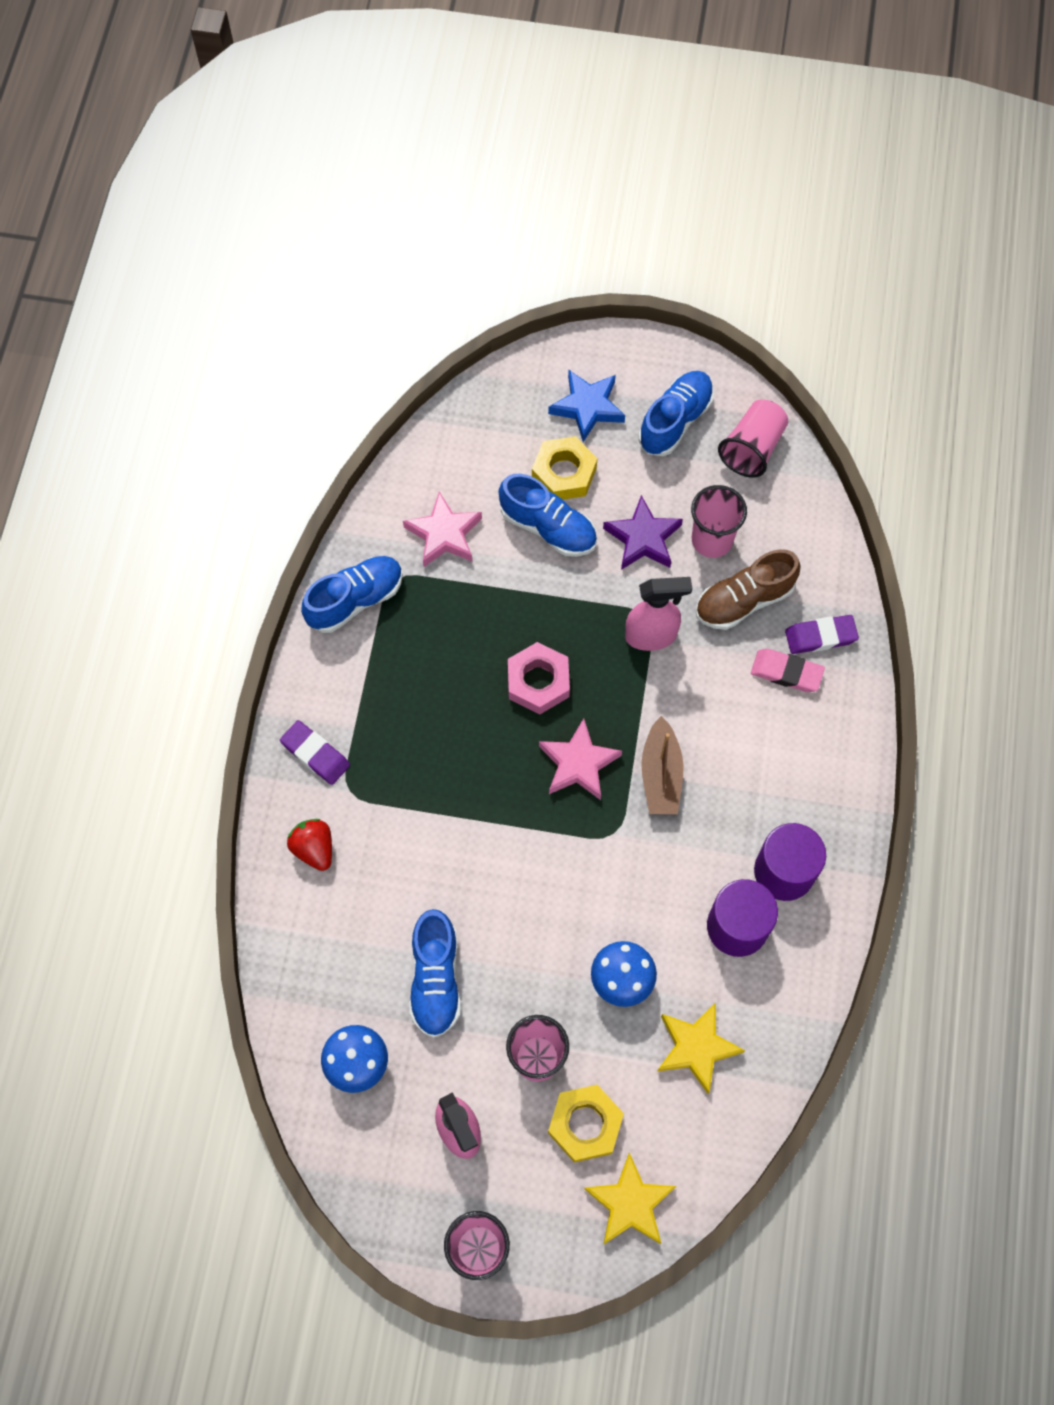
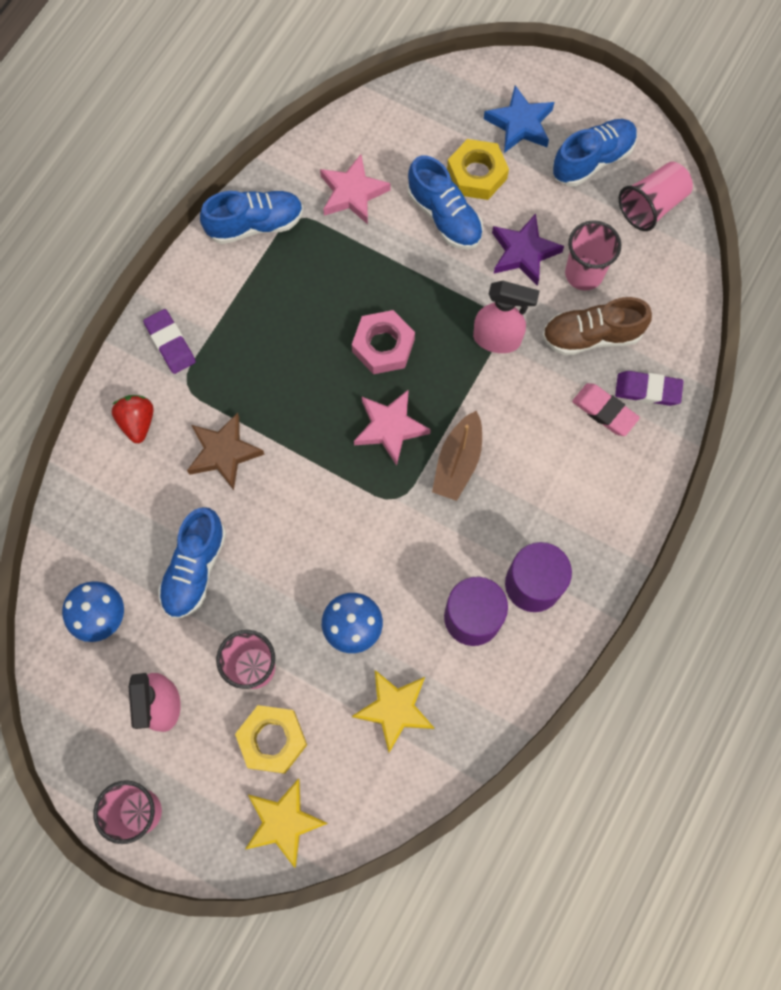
camera: 20 degrees right, 5 degrees up
(417, 848) = (224, 453): none -> brown star

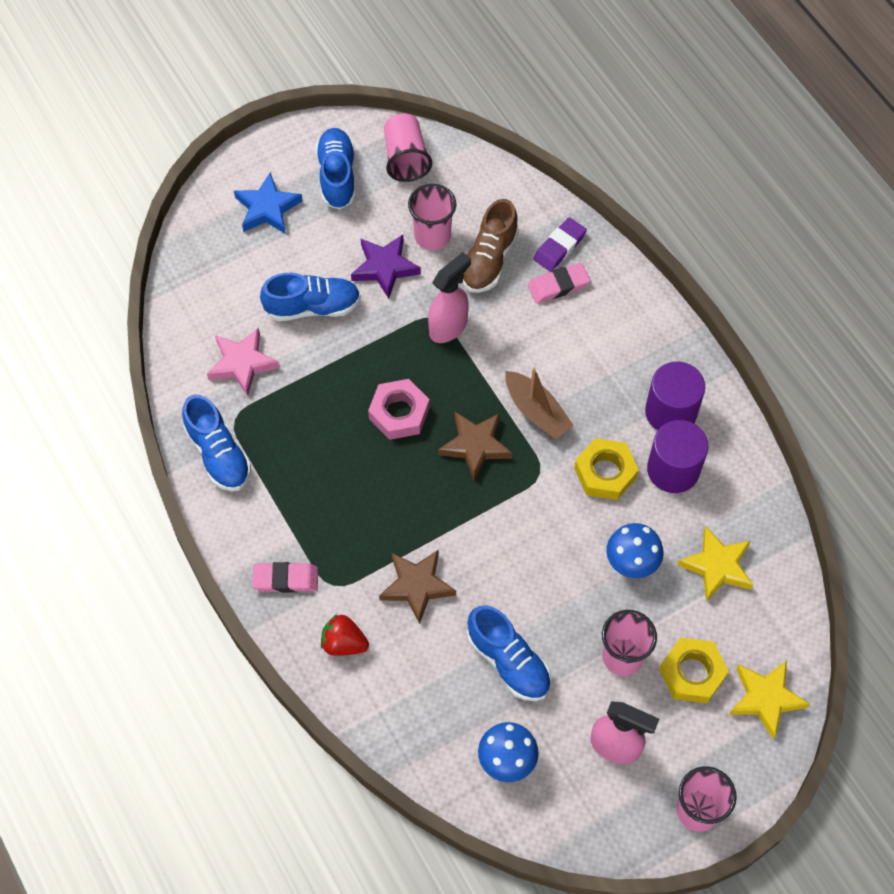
camera: 60 degrees left, 10 degrees down
(170, 343) = (286, 579): purple eraser -> pink eraser
(255, 224) = (218, 454): blue shoe -> blue shoe turned 135 degrees clockwise
(390, 428) = (475, 446): pink star -> brown star
(476, 174) = (291, 263): yellow nut -> yellow nut (605, 473)

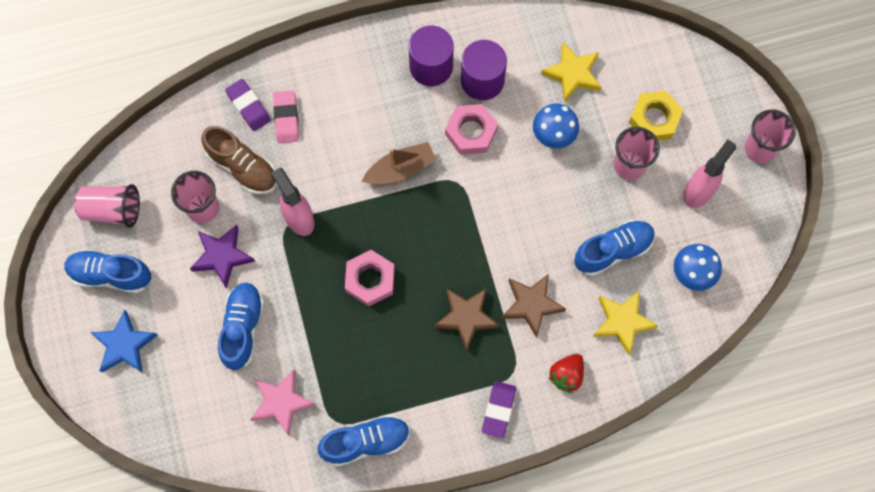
camera: 75 degrees left, 10 degrees up
(286, 579) = (498, 410): pink eraser -> purple eraser
(475, 446) = (418, 226): brown star -> brown star (466, 317)
(605, 473) = (471, 132): yellow nut -> pink nut
(765, 699) = (686, 74): yellow star -> yellow star (622, 322)

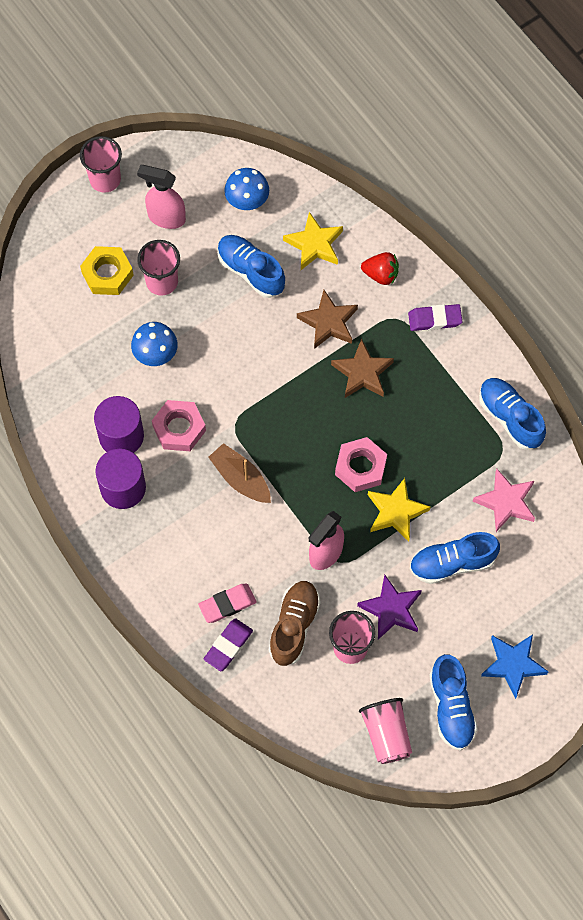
camera: 110 degrees left, 5 degrees down
(572, 74) = (86, 357): yellow star -> yellow star (396, 512)

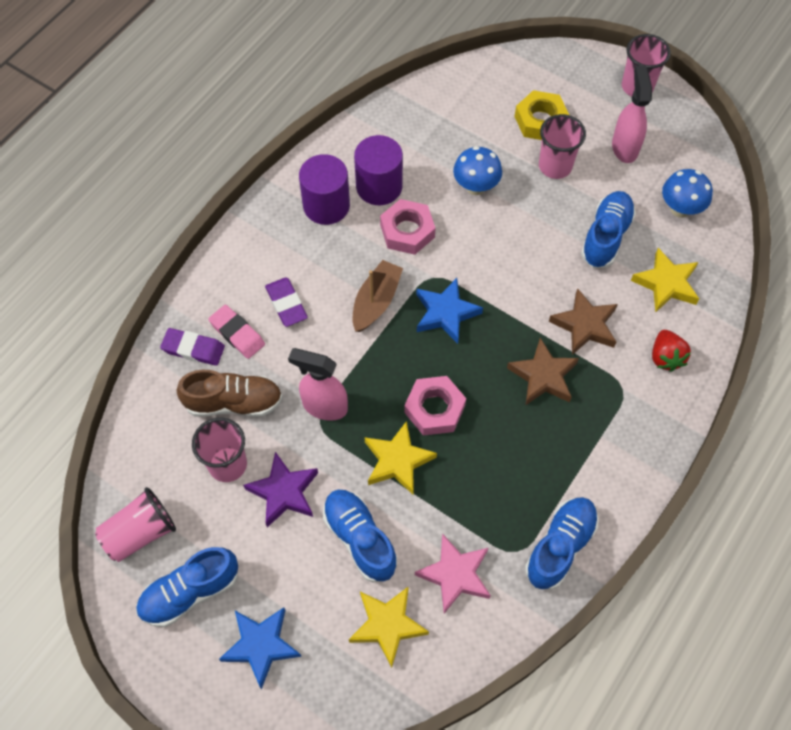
camera: 70 degrees right, 5 degrees down
(274, 426) = (445, 313): none -> blue star
(434, 319) = (641, 428): purple eraser -> purple eraser (286, 304)
(528, 566) = (387, 625): none -> yellow star

